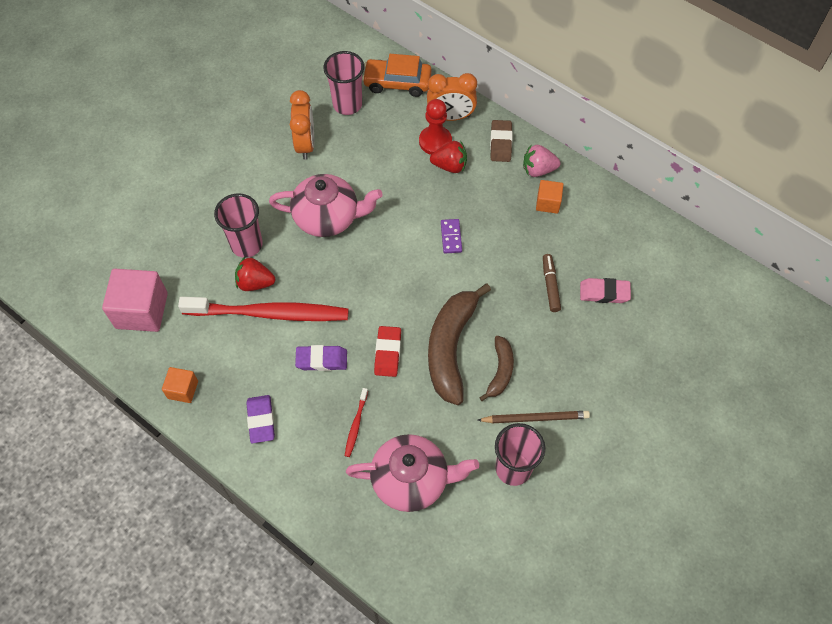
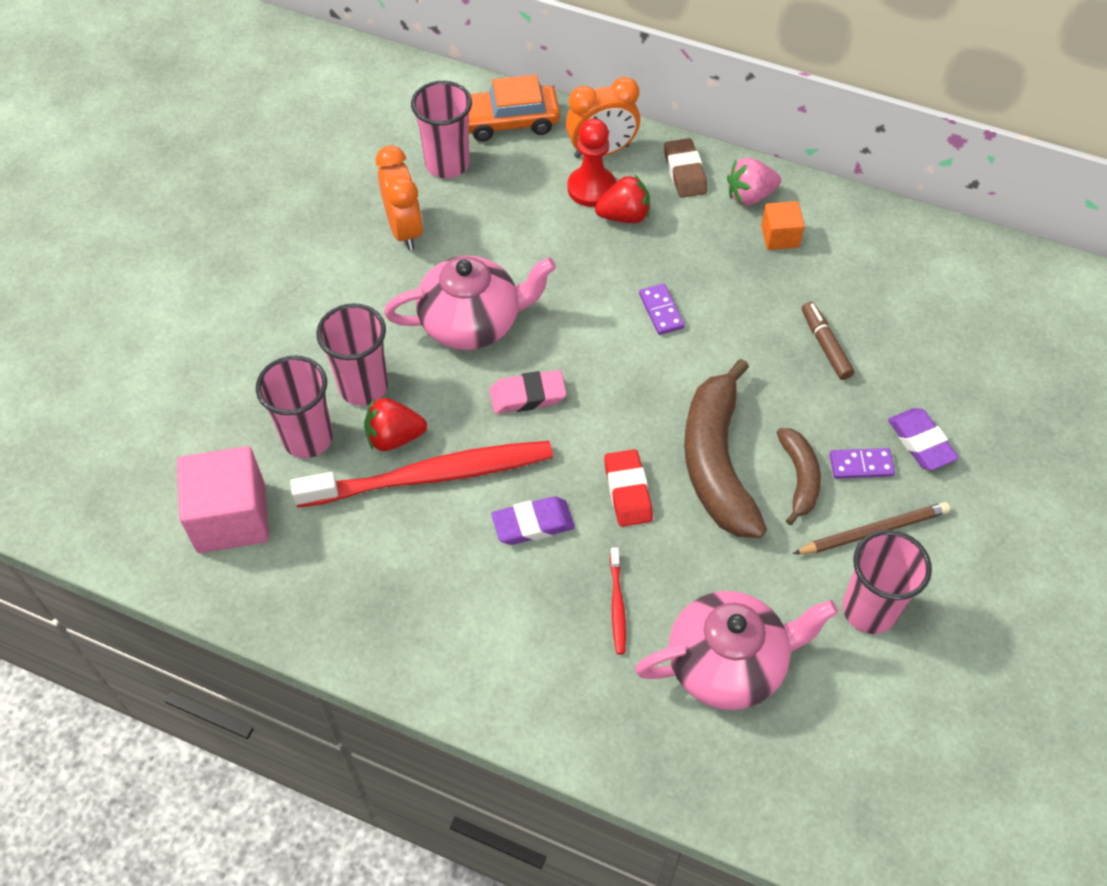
camera: 15 degrees left, 5 degrees down
(183, 390) = (334, 618): orange cube -> none
(202, 270) = (307, 438): none -> pink cup
(261, 420) = (471, 634): purple eraser -> purple eraser (921, 442)
(543, 372) = (861, 465): none -> purple domino
(604, 293) = (903, 338): pink eraser -> pink eraser (527, 396)

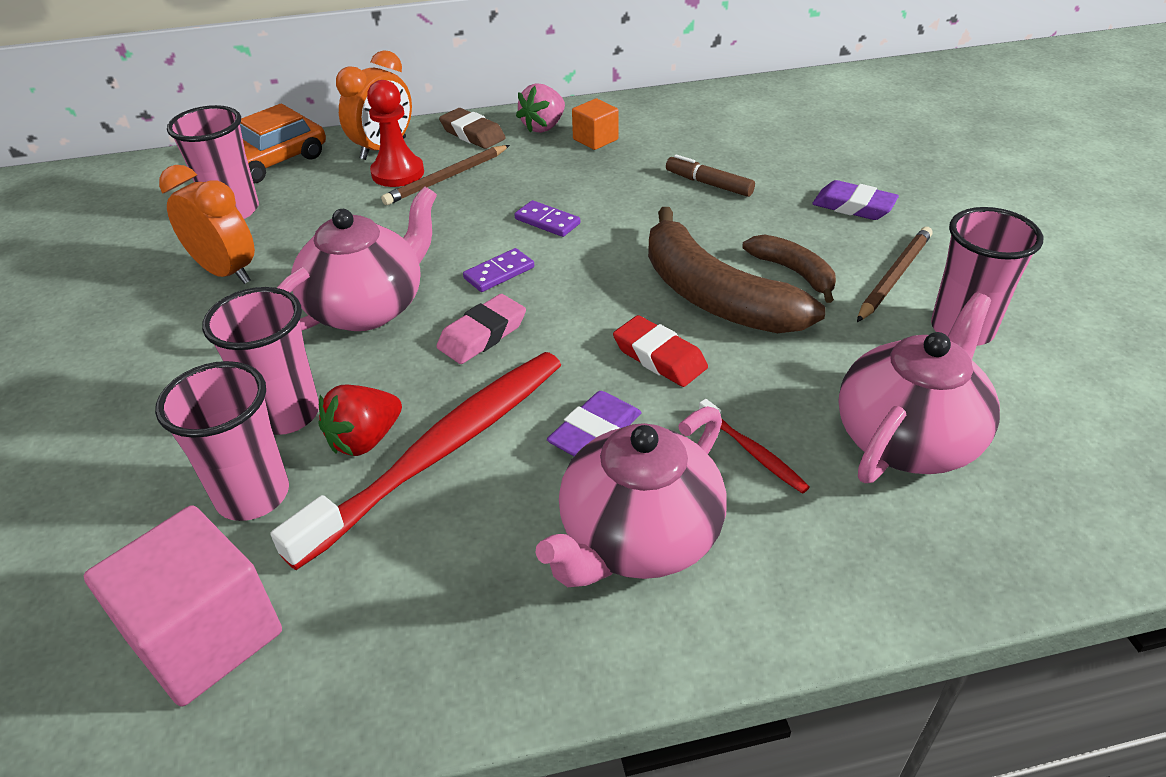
camera: 35 degrees left, 15 degrees down
(494, 614) = (638, 537): none -> pink teapot
(624, 216) = (447, 178): red strawberry -> brown pencil
(861, 465) = (829, 241): purple domino -> purple domino (499, 273)

